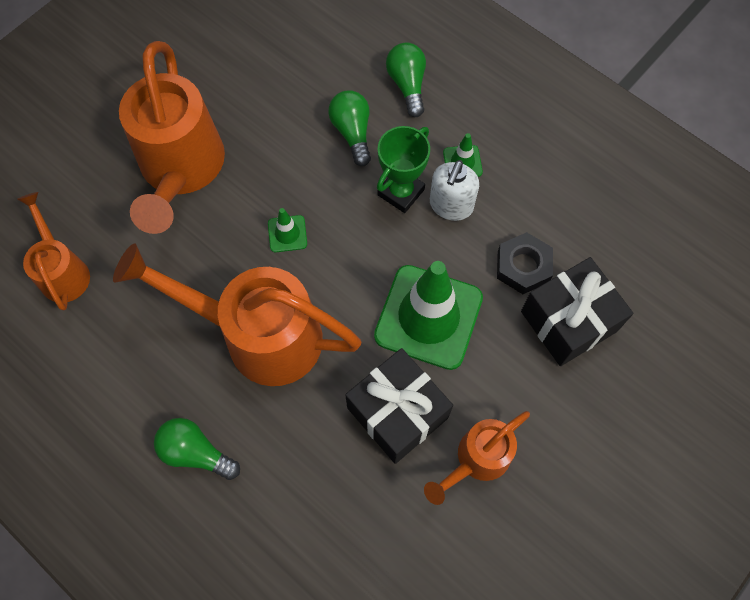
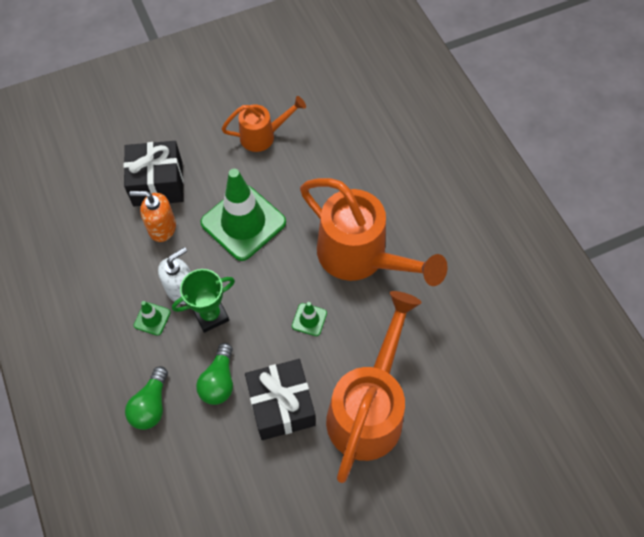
camera: 155 degrees left, 5 degrees down
(63, 271) = (486, 362): orange watering can -> none
(196, 452) = (428, 205): green light bulb -> none
(397, 413) = (295, 177): black gift -> black gift (281, 405)
(523, 266) = (162, 228): black nut -> orange soap dispenser

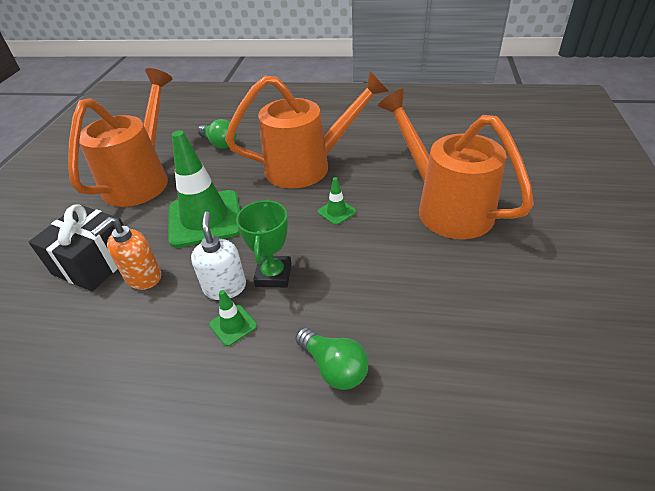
camera: 55 degrees left, 20 degrees down
(219, 381) = (349, 295): green light bulb -> green light bulb (220, 143)
(263, 136) = (142, 179): orange watering can -> orange watering can, size x1.84
(281, 405) = (407, 259): black gift -> none

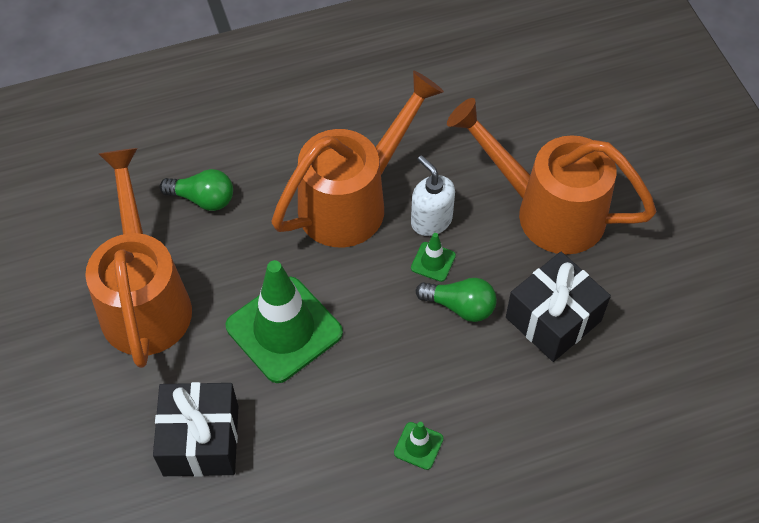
camera: 30 degrees left, 15 degrees up
(143, 277) = (277, 434): orange soap dispenser -> none
(225, 287) = (378, 408): white soap dispenser -> white soap dispenser (431, 220)
(273, 275) = (419, 373): green trophy -> none
(334, 367) = (540, 445): green light bulb -> green light bulb (460, 306)
(407, 276) = (553, 319): none -> black gift

